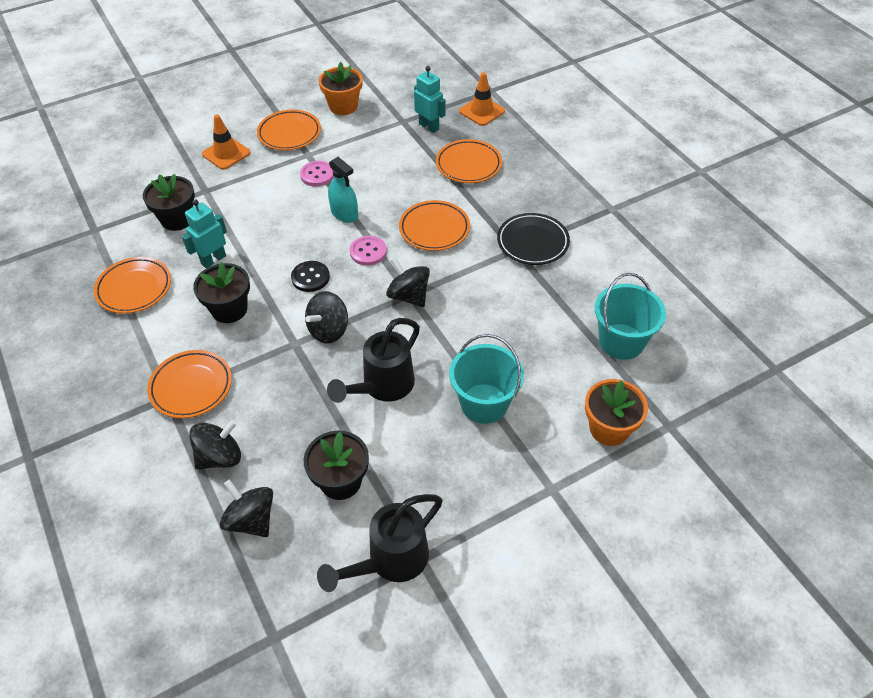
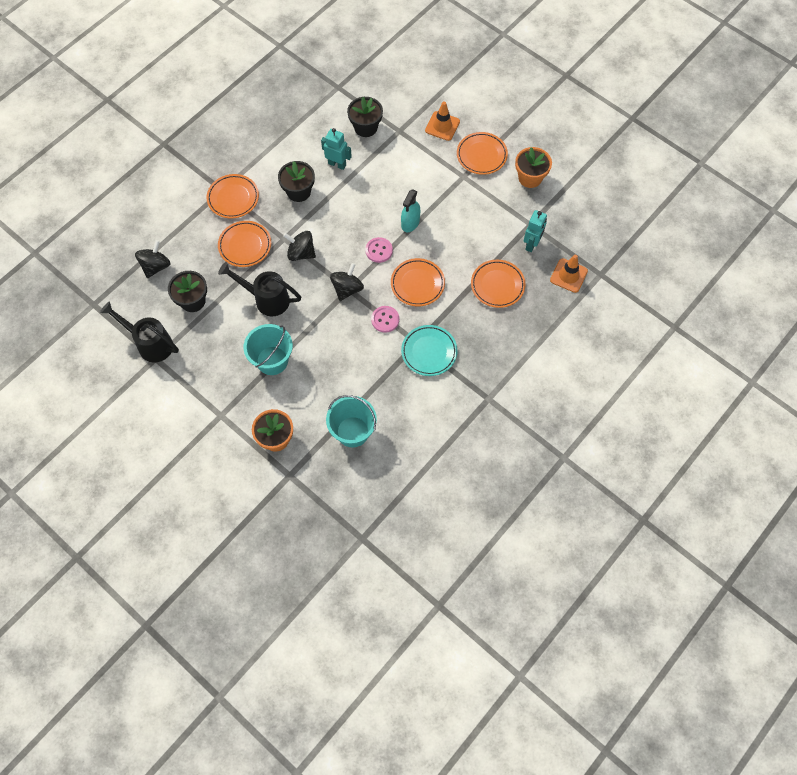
camera: 70 degrees right, 15 degrees up
(134, 288) = (297, 133): orange plate -> orange plate (245, 246)
(220, 457) = (190, 234): black spinning top -> none
(310, 277) = (342, 225): black button -> none
(317, 175) = (444, 191): pink button -> pink button (385, 319)
(532, 242) = (429, 352): black plate -> turquoise plate

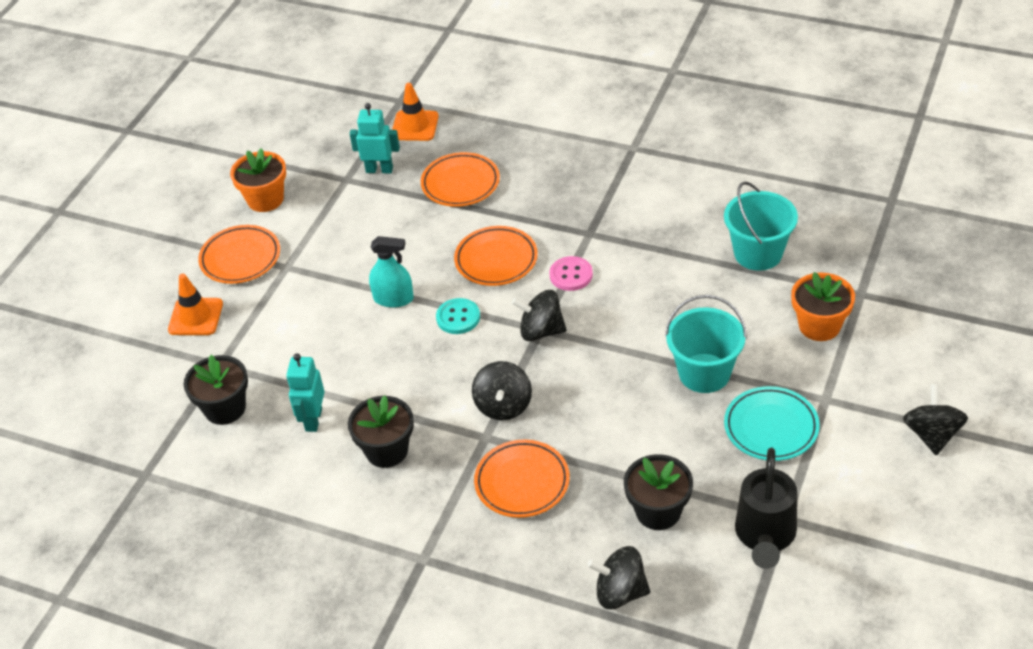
camera: 105 degrees left, 20 degrees down
(167, 458) = (931, 434): none -> black spinning top
(233, 198) = (434, 535): orange plate -> none
(266, 299) = (606, 418): black watering can -> none
(379, 250) = (458, 317): pink button -> turquoise button
(429, 352) = (597, 218): turquoise plate -> turquoise plate (771, 427)

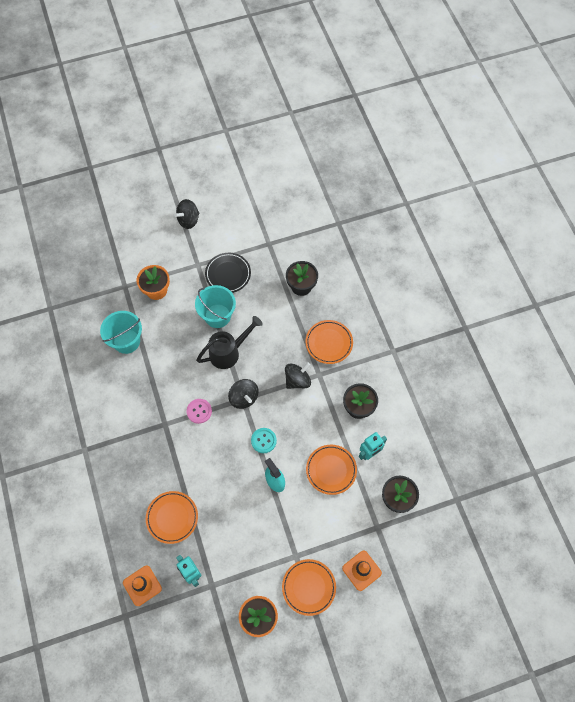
camera: 135 degrees left, 20 degrees up
(496, 260) = (214, 453): orange plate -> orange plate (331, 470)
(620, 592) = (347, 274): black spinning top -> none
(764, 537) = (283, 245): black watering can -> black watering can (229, 352)
(771, 427) = (228, 274): turquoise plate -> black plate

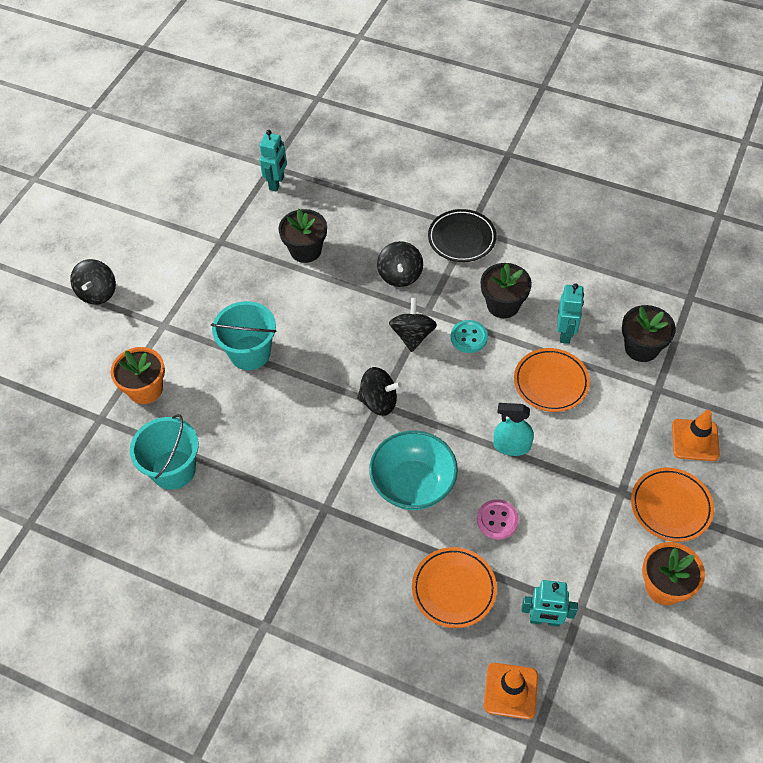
camera: 45 degrees left, 10 degrees down
(199, 411) = (348, 459): pink button -> pink button (497, 520)
(212, 453) = (413, 484): none -> turquoise bowl
(228, 274) = (211, 305): black plate -> black plate (461, 238)
(229, 352) = (307, 374): black watering can -> none
(263, 440) = (451, 421): turquoise button -> turquoise button (469, 337)
(329, 343) = (400, 275): orange plate -> black spinning top
(330, 235) = (277, 183): none -> turquoise robot

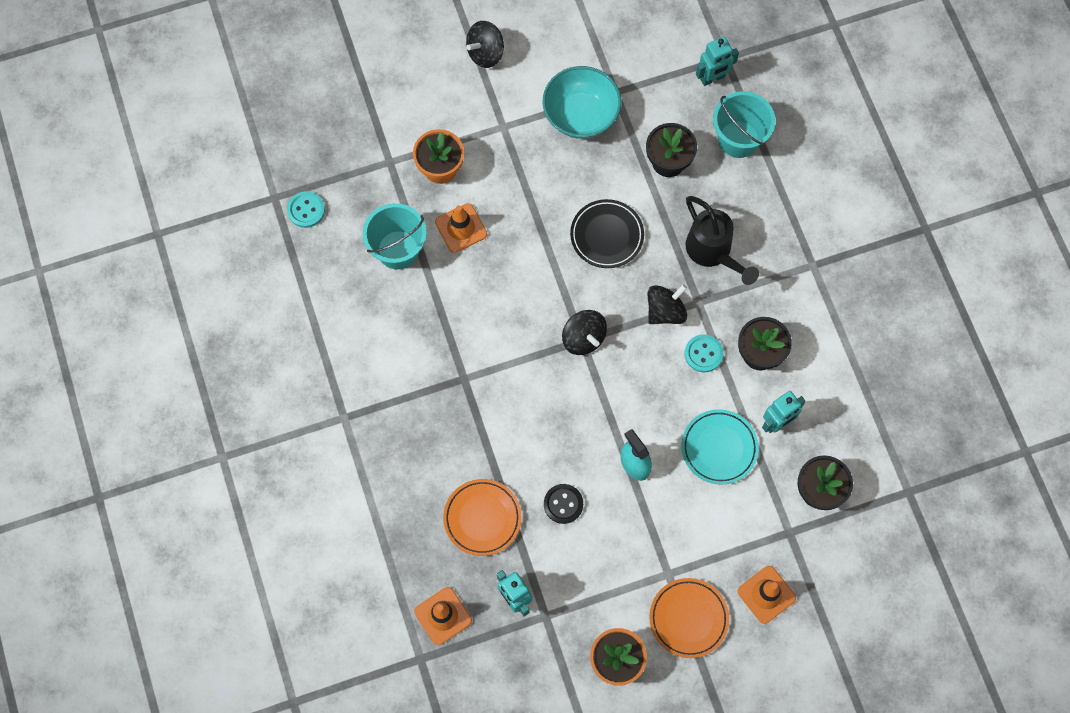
camera: 45 degrees right, 15 degrees up
(66, 509) = (306, 210): none -> turquoise button
(206, 413) = (461, 228): none -> orange traffic cone
(250, 353) = (538, 209): turquoise bucket -> turquoise bucket (738, 139)
(400, 275) = (713, 253): black spinning top -> black watering can
(413, 484) = (538, 422): turquoise bowl -> turquoise bowl (581, 115)
(461, 238) = (796, 268): black plate -> black plate (607, 235)
(497, 520) = (563, 504): pink button -> black button
(551, 382) = (719, 448): orange plate -> turquoise plate

